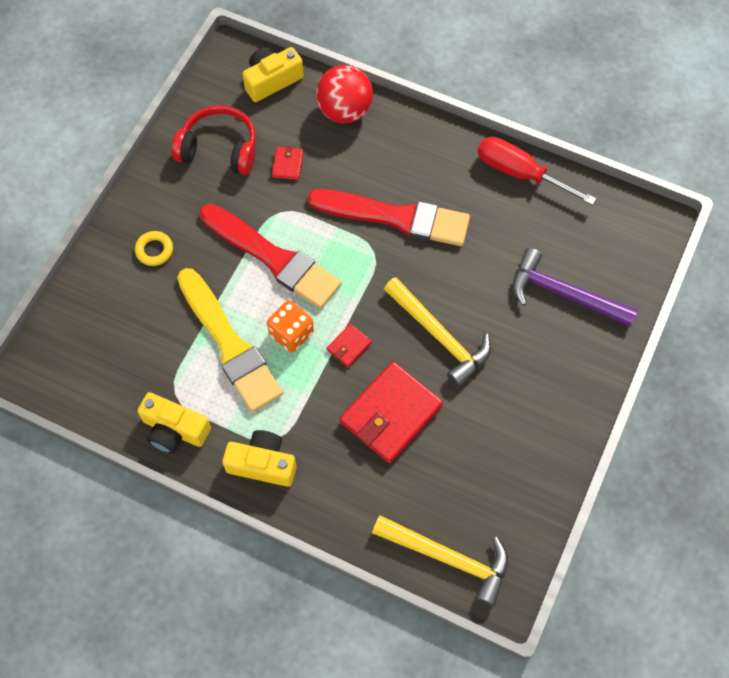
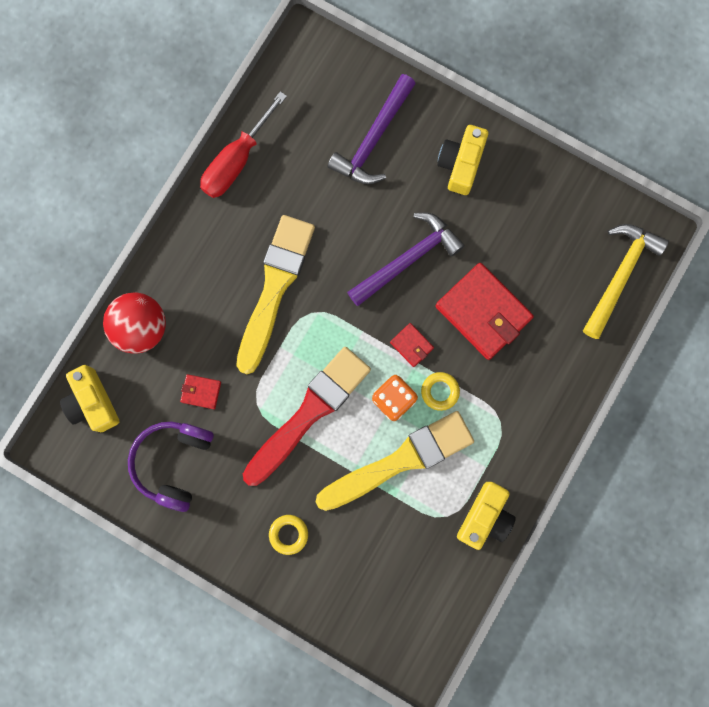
camera: 85 degrees left, 15 degrees up
(219, 149) = (173, 463): red headphones -> purple headphones
(262, 464) = (524, 434): yellow camera -> yellow camera (461, 164)
(303, 377) = (440, 391): none -> yellow ring
(396, 217) = (275, 287): red brush -> yellow brush
(439, 336) = (408, 259): yellow hammer -> purple hammer

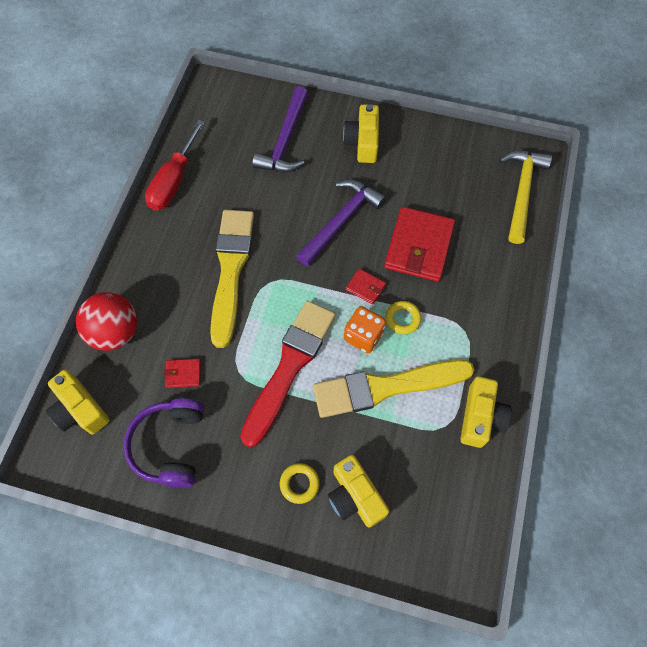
camera: 15 degrees left, 15 degrees down
(338, 560) = (355, 496): none -> yellow camera
(400, 460) = (386, 387): yellow brush -> yellow brush turned 150 degrees counterclockwise
(483, 312) = (418, 246): red wallet -> red wallet turned 75 degrees clockwise

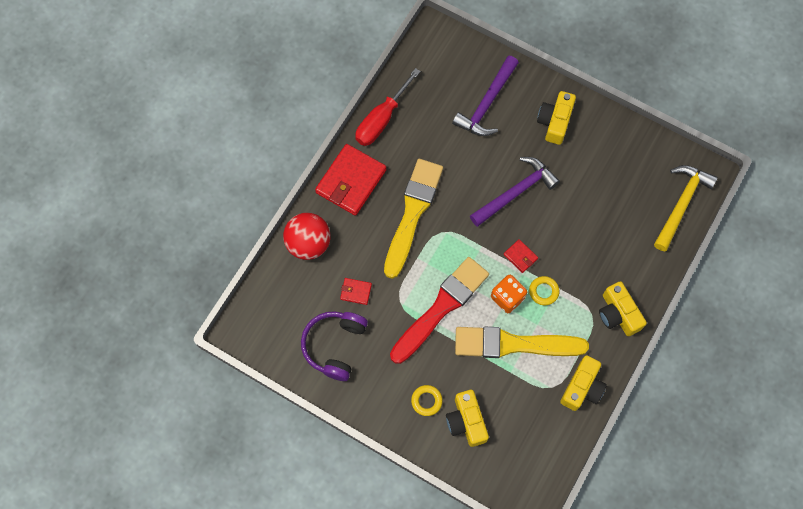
camera: 15 degrees right, 5 degrees up
(80, 409) = (271, 300): yellow camera -> yellow camera (618, 314)
(418, 246) = (575, 232): red wallet -> red wallet (351, 181)

